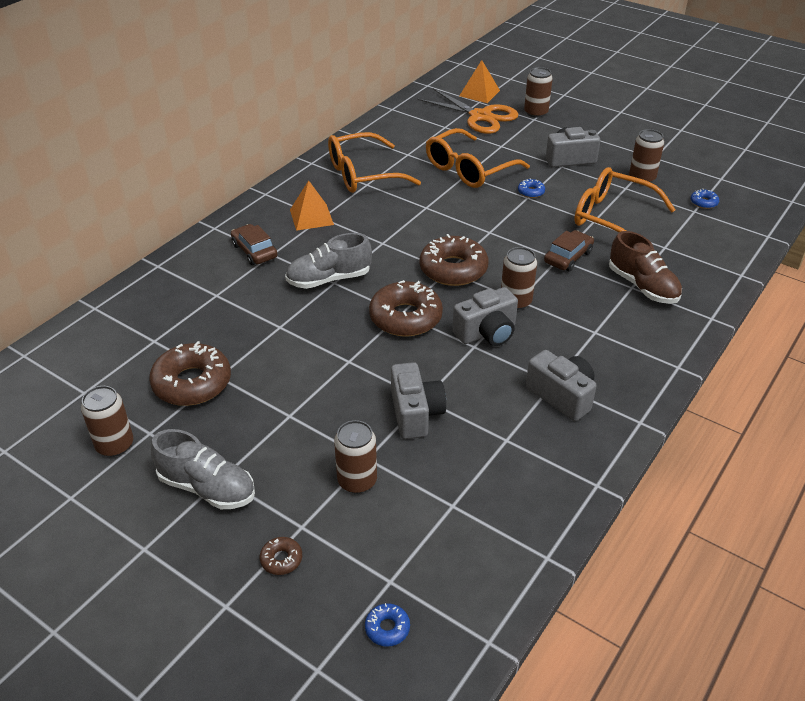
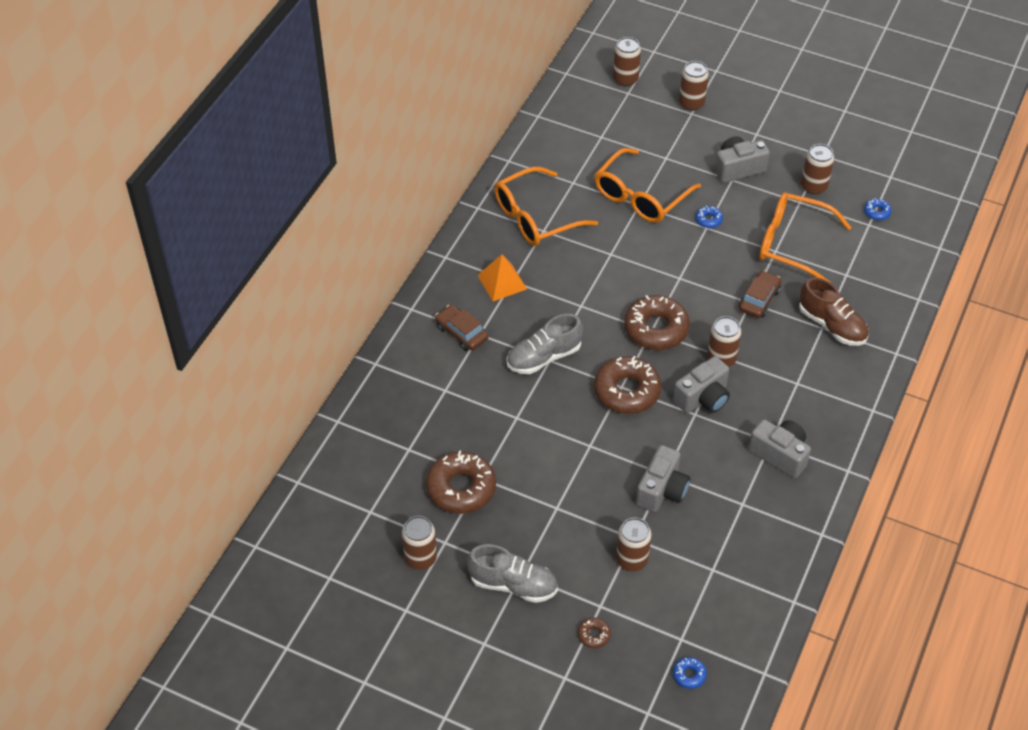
camera: 10 degrees left, 10 degrees up
(415, 413) = (662, 490): grey camera -> grey camera turned 45 degrees clockwise
(479, 93) = (625, 79): orange pyramid -> brown can
(480, 116) = (635, 116): orange scissors -> none

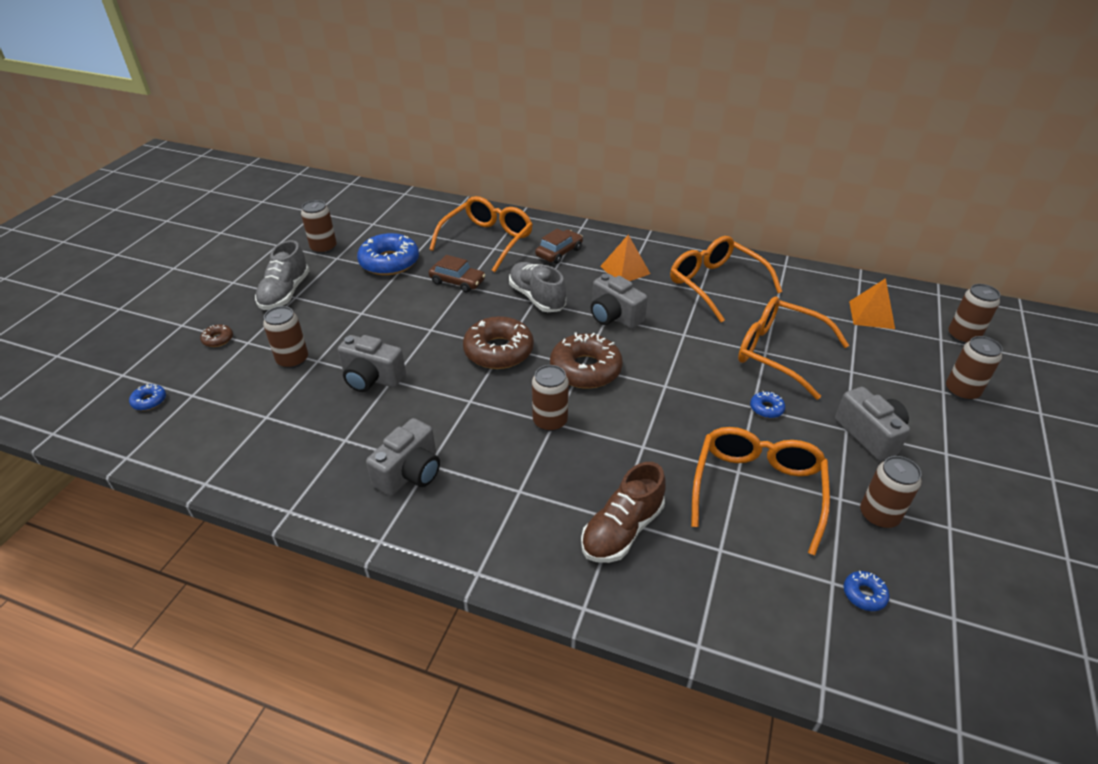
camera: 85 degrees right, 10 degrees down
(429, 396) = (487, 241): none -> orange glasses
(461, 488) = (389, 262): brown donut -> blue donut
(592, 124) = (871, 315): none -> orange pyramid
(703, 398) = (492, 407): grey camera -> grey camera (614, 316)
(759, 299) = (649, 455): brown car -> brown car (457, 281)

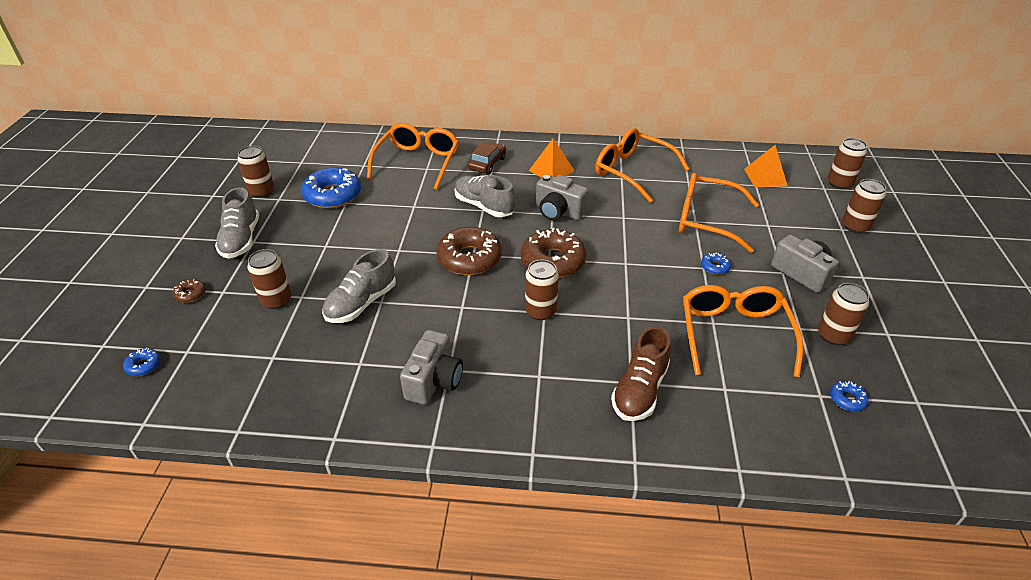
camera: 15 degrees left, 0 degrees up
(372, 378) = (361, 303): grey camera -> grey shoe
(457, 281) = (405, 203): brown car -> none

